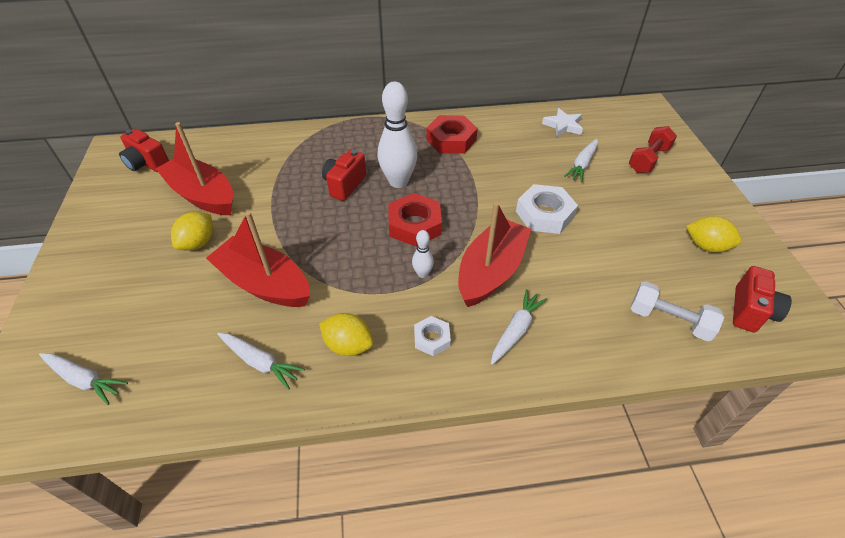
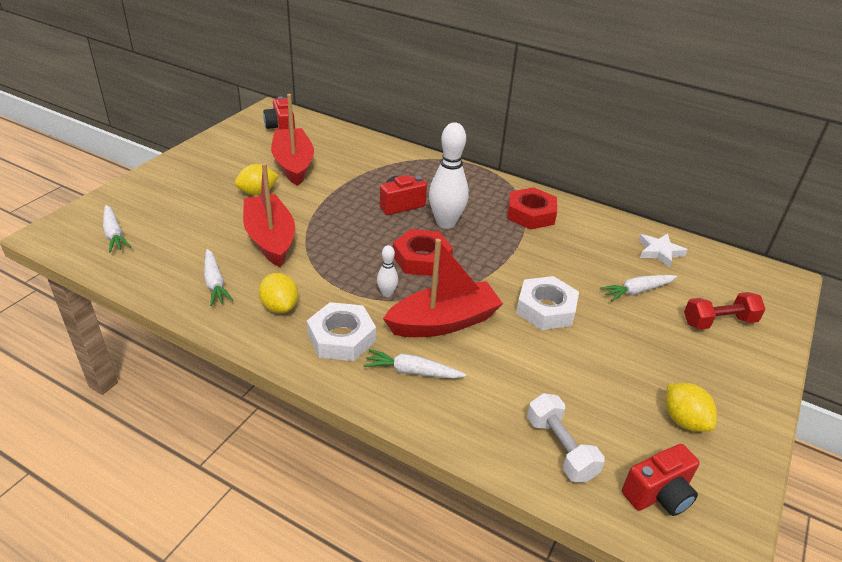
camera: 35 degrees right, 10 degrees down
(432, 338) = (341, 338): white nut -> white nut, size x1.77
(516, 330) = (412, 372): white carrot -> white carrot turned 150 degrees counterclockwise

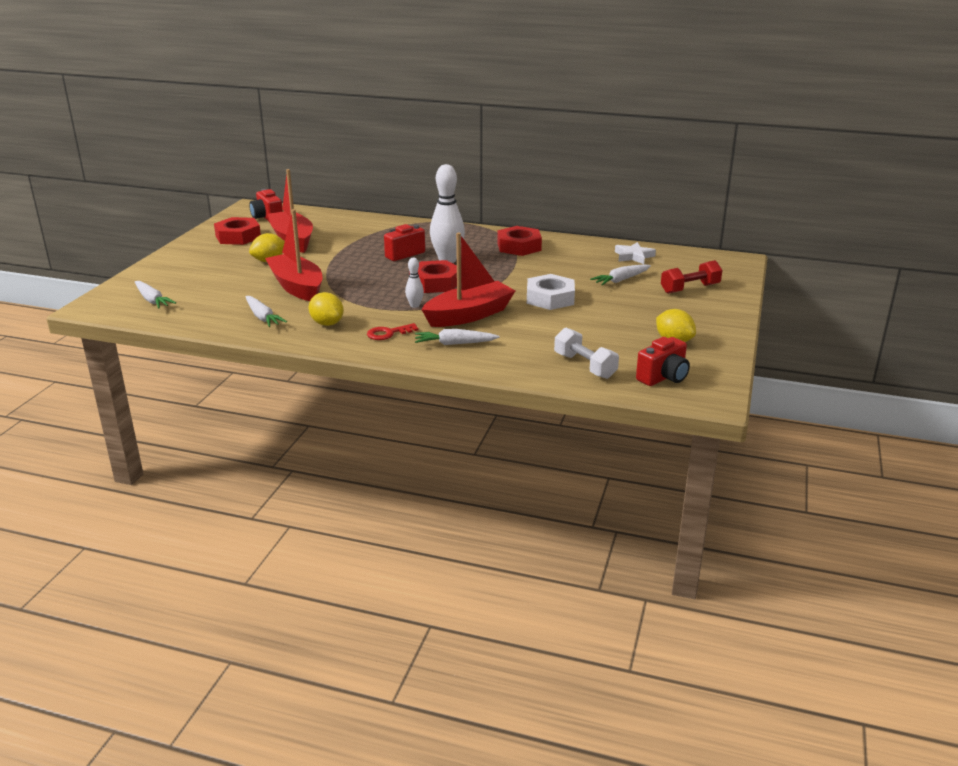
camera: 10 degrees left, 10 degrees down
(241, 151) = (238, 237): none -> red nut
(341, 338) = (388, 333): white nut -> red key

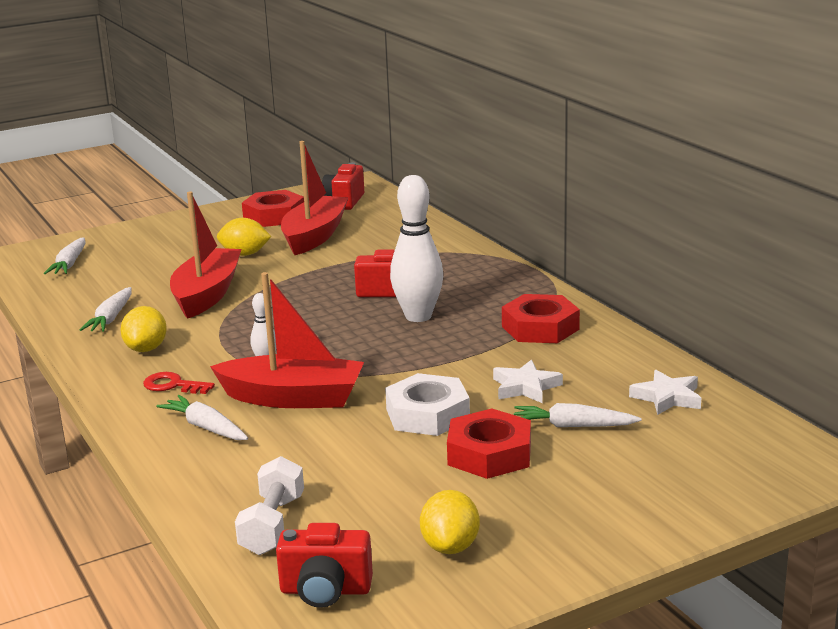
camera: 45 degrees right, 5 degrees down
(435, 283) = (345, 341): red nut -> red nut (489, 454)
(567, 272) = (525, 387): none -> white star
(690, 289) = (644, 479): red dumbbell -> none

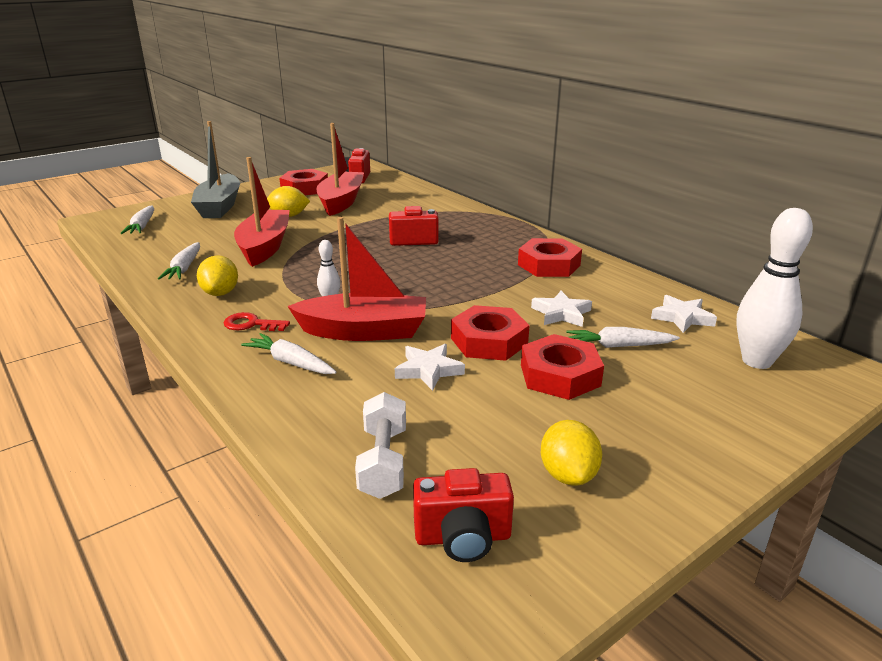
camera: 10 degrees left, 5 degrees up
(164, 239) = (219, 206): none -> grey boat
(349, 442) = (428, 370): none -> white star
(418, 316) = (446, 259): white bowling pin -> white bowling pin (756, 361)
(427, 414) = (489, 341): white nut -> red nut

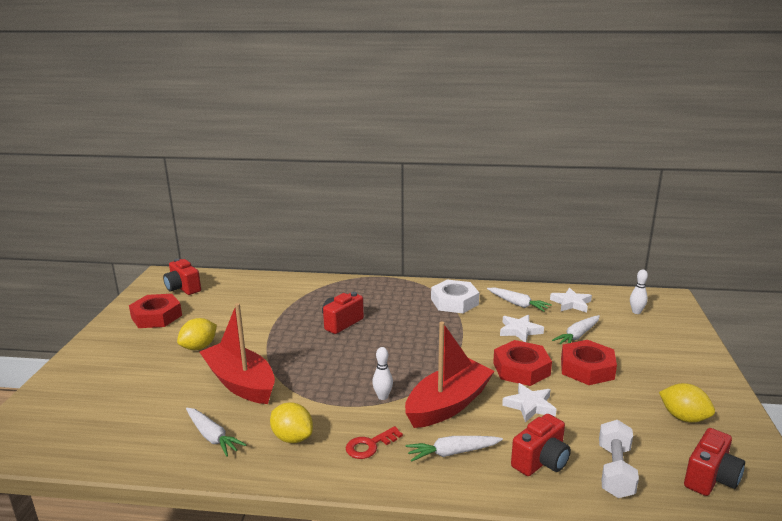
camera: 45 degrees left, 5 degrees down
(142, 226) = (70, 424): white carrot -> white carrot (518, 304)
(219, 206) = (109, 368): grey boat -> none
(339, 411) = (541, 461): none -> red camera
(341, 202) = (217, 315): red boat -> none
(383, 462) = (615, 471): white dumbbell -> white dumbbell turned 60 degrees clockwise
(549, 265) = (454, 302): red nut -> white nut
(756, 361) = (636, 312): white bowling pin -> white bowling pin, size x0.48

